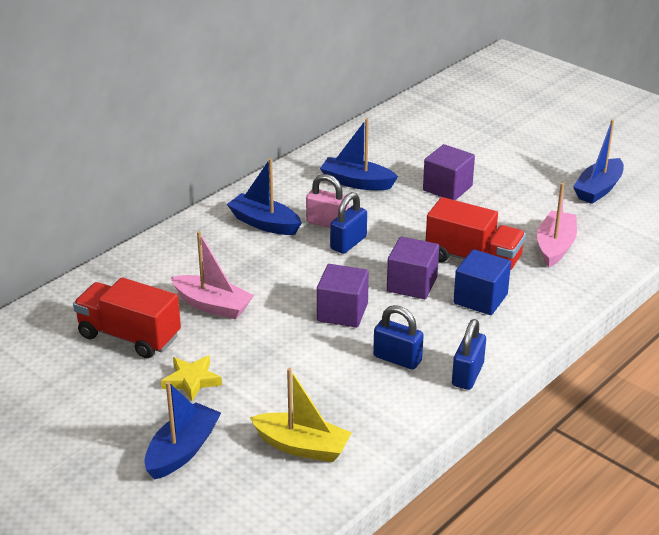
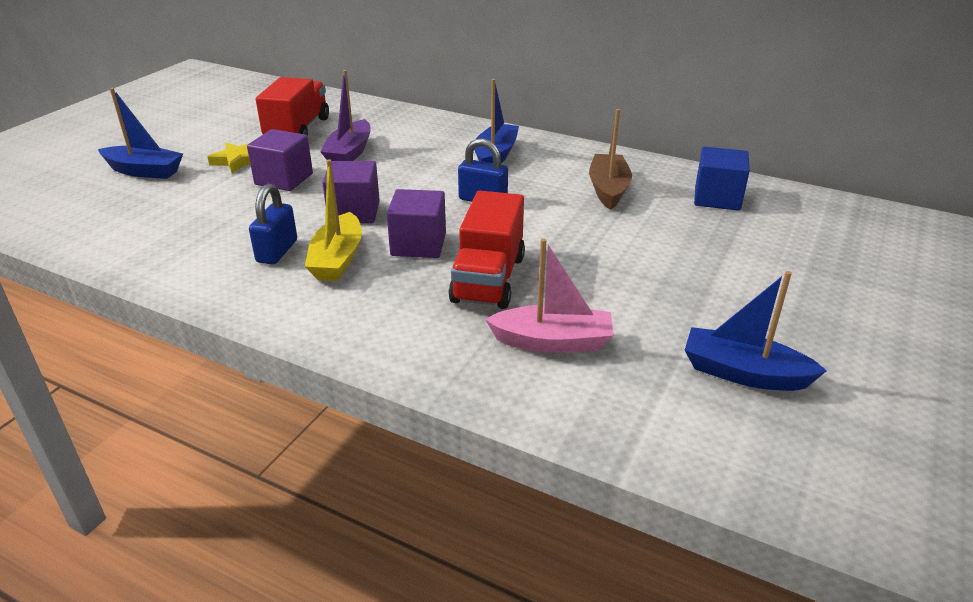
camera: 75 degrees right, 0 degrees up
(212, 305) = (349, 153): pink boat -> purple boat
(302, 446) = (139, 219): yellow boat -> yellow boat (337, 259)
(327, 223) = (515, 184): pink padlock -> none
(357, 182) = (608, 189): blue boat -> brown boat
(447, 188) = (641, 245): purple cube -> purple cube (284, 179)
(467, 375) = (250, 298): blue padlock -> none
(480, 299) = (404, 292): blue cube -> blue cube (717, 198)

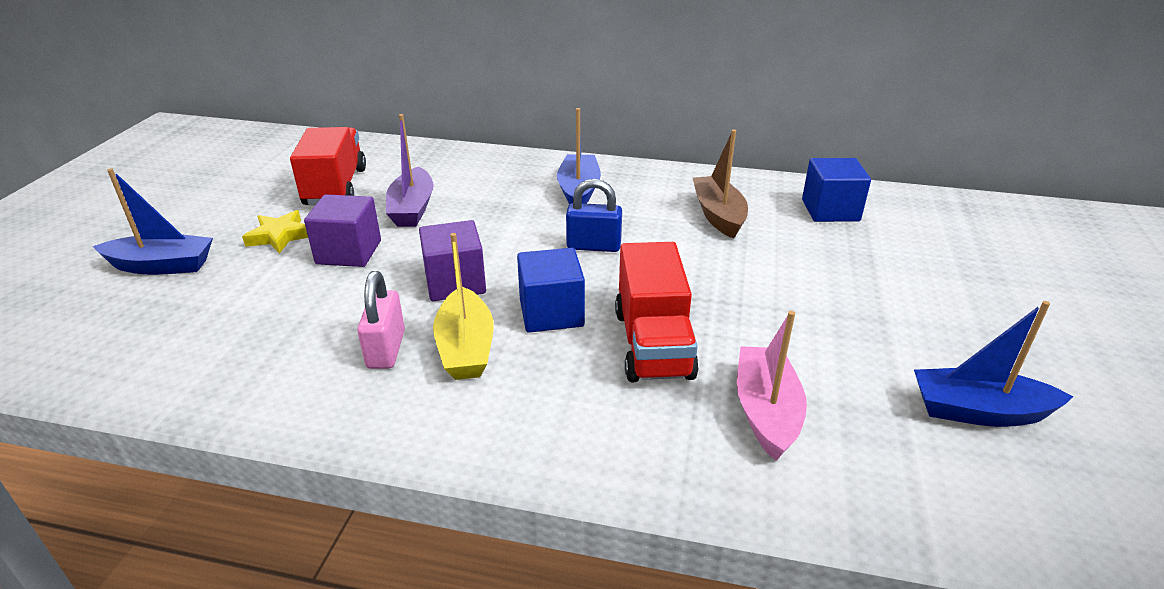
camera: 15 degrees left, 0 degrees up
(277, 251) = (386, 349): blue padlock -> pink padlock
(418, 244) = (551, 313): purple cube -> blue cube
(553, 342) = (766, 411): pink boat -> pink boat turned 75 degrees counterclockwise

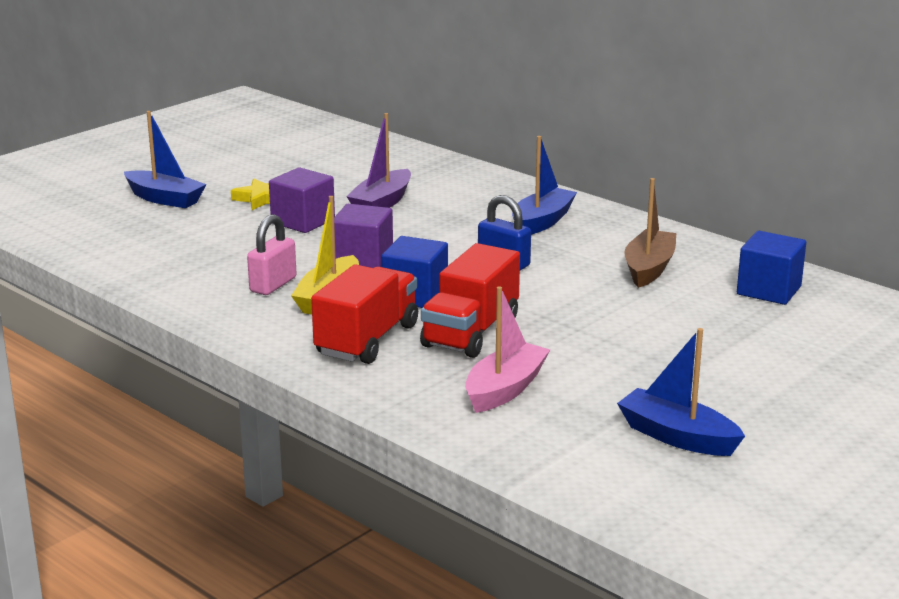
camera: 30 degrees right, 10 degrees down
(335, 187) = (335, 174): red truck -> red truck (367, 340)

